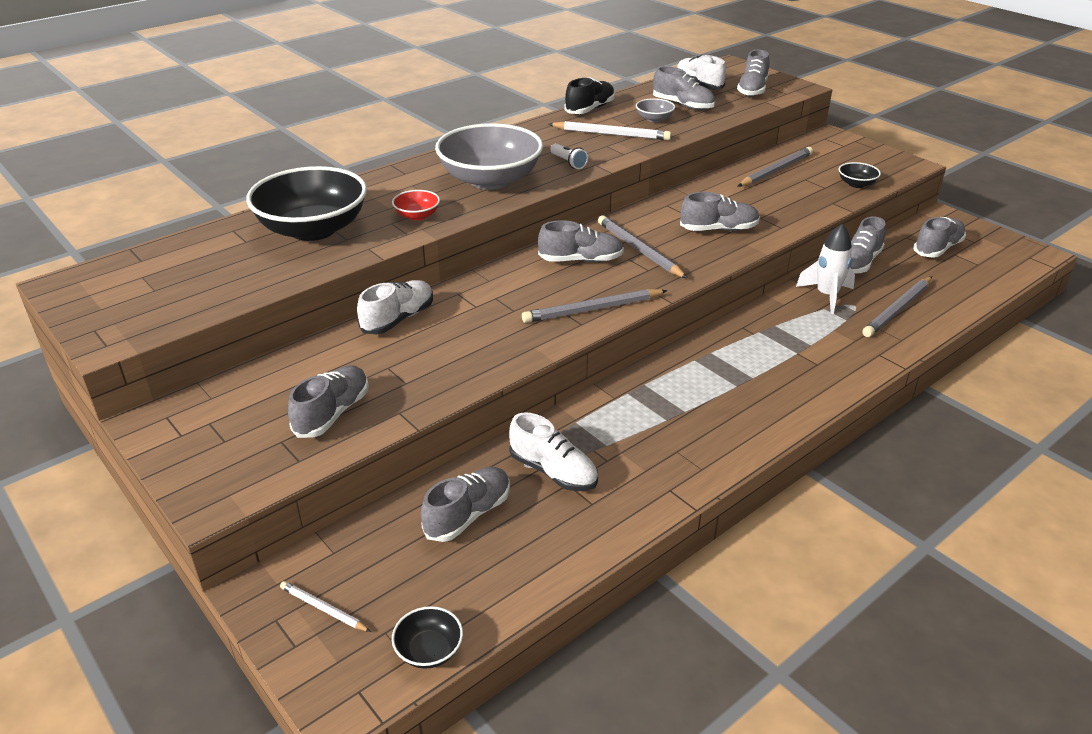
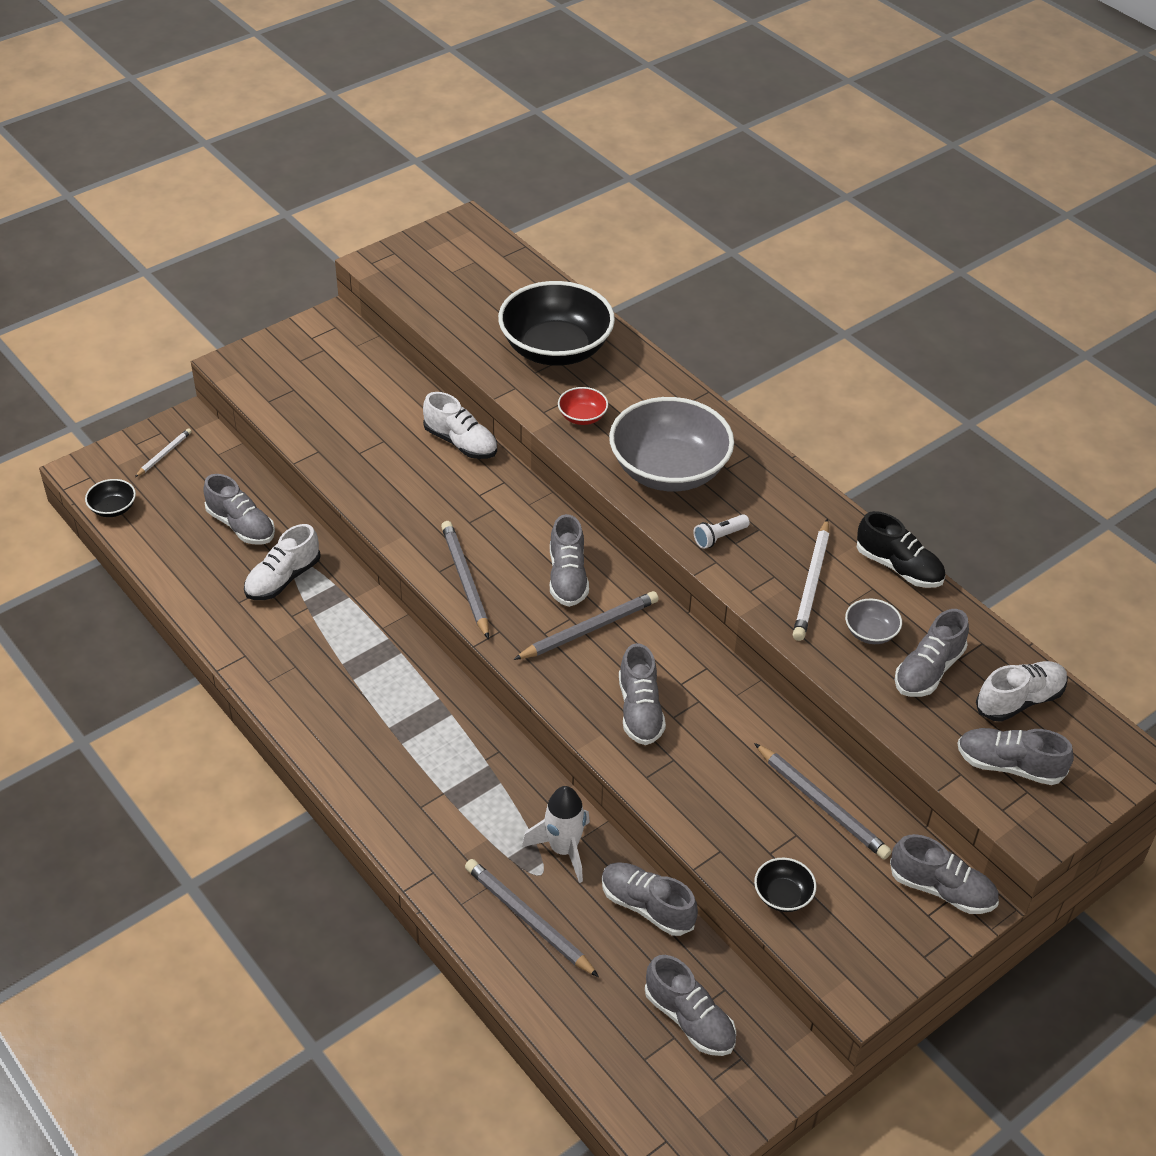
camera: 90 degrees right, 10 degrees up
(332, 413) = (323, 413): grey shoe -> grey shoe (942, 889)

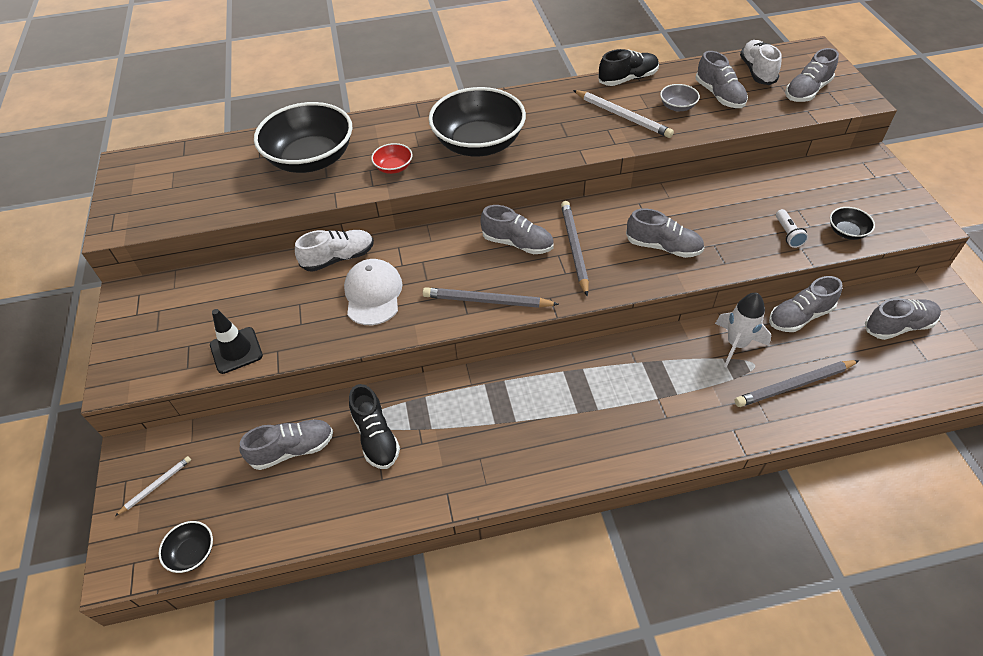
camera: 60 degrees left, 5 degrees up
(164, 454) = (156, 486): white pencil -> white pencil turned 75 degrees clockwise
(283, 579) = (376, 437): white shoe -> black shoe
(304, 423) = (236, 350): none -> black traffic cone
(426, 489) = (373, 294): none -> white cap
(669, 470) = (478, 143): grey bowl -> black bowl
(719, 537) = (558, 141): white flashlight -> white flashlight (788, 234)
(822, 804) = (776, 190): grey pencil -> none
(942, 889) = (857, 165): grey shoe -> none

